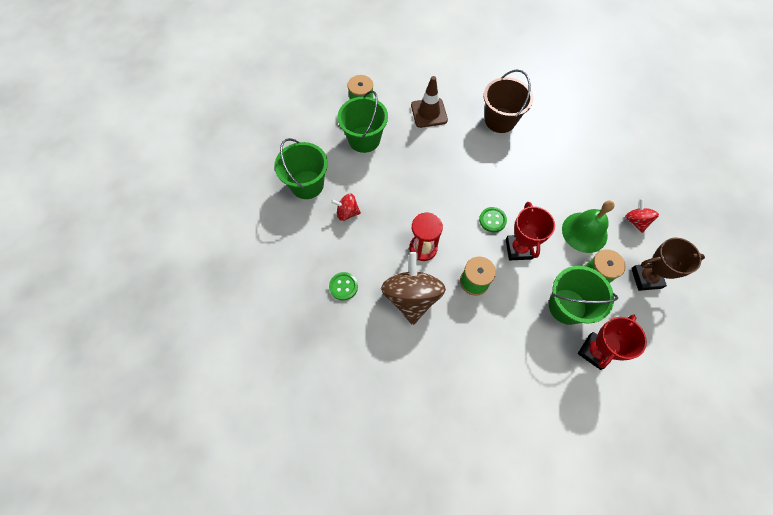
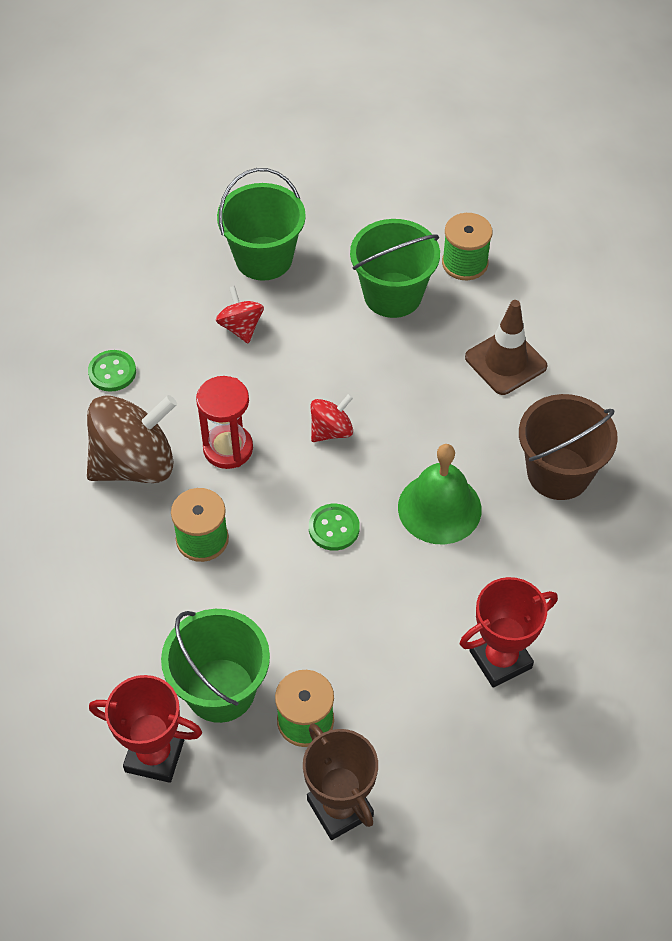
camera: 65 degrees right, 10 degrees down
(518, 249) = (296, 584): red trophy -> red trophy (500, 659)
(584, 232) = (386, 679): green bell -> green bell (439, 508)
(635, 221) = (457, 762): red spinning top -> red spinning top (331, 430)

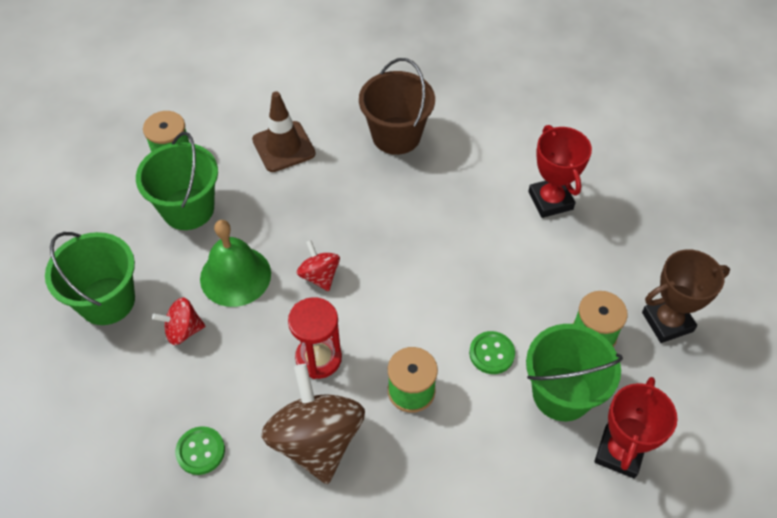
camera: 80 degrees left, 0 degrees up
(334, 528) = (418, 288): green button -> green button (491, 353)
(439, 508) = (412, 214): green bell -> green bell (235, 276)

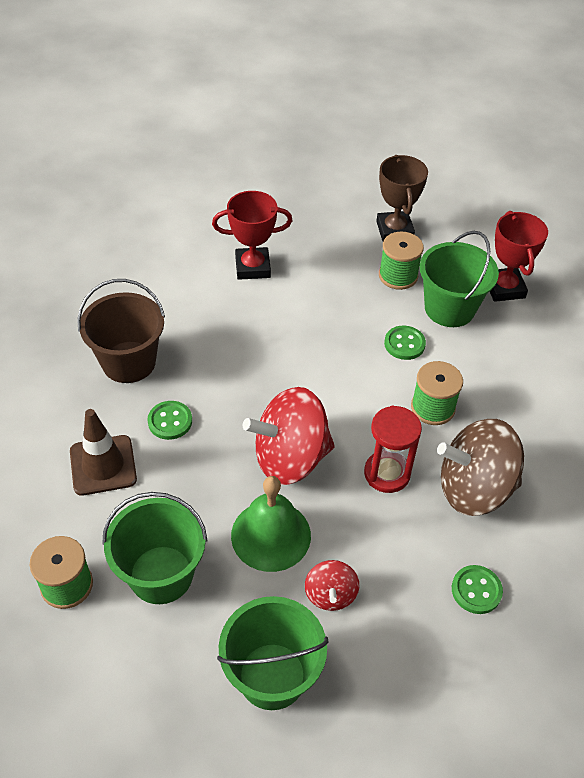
camera: 80 degrees left, 5 degrees down
(319, 276) = (290, 458): red spinning top -> red spinning top, size x1.99
(339, 179) = (170, 421): none -> green button
(619, 452) = (504, 288): red trophy -> red trophy turned 45 degrees clockwise

